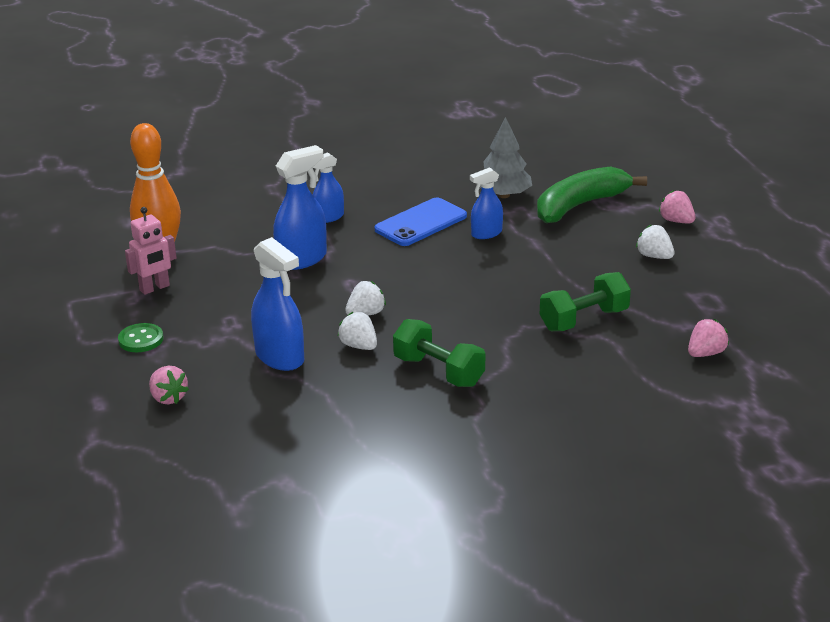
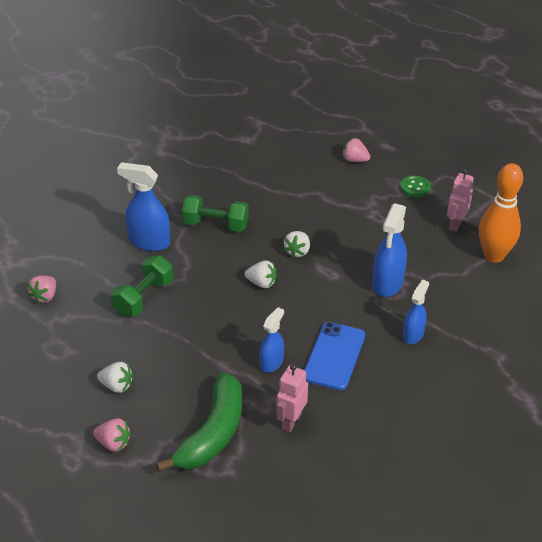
camera: 150 degrees right, 10 degrees up
(280, 357) = (320, 203): blue spray bottle -> blue spray bottle (149, 242)
(359, 346) = (280, 226): white strawberry -> white strawberry (261, 283)
(503, 195) = (291, 421): grey tree -> pink robot

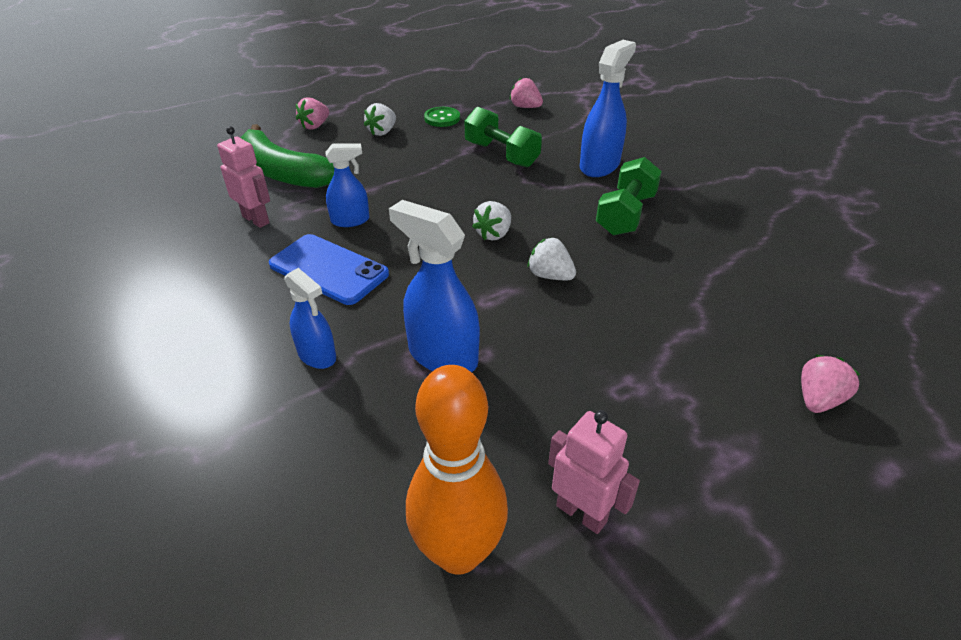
camera: 105 degrees right, 0 degrees up
(271, 363) = (350, 220): blue spray bottle -> blue spray bottle turned 60 degrees counterclockwise
(415, 187) = (723, 478): green button -> green button (442, 118)

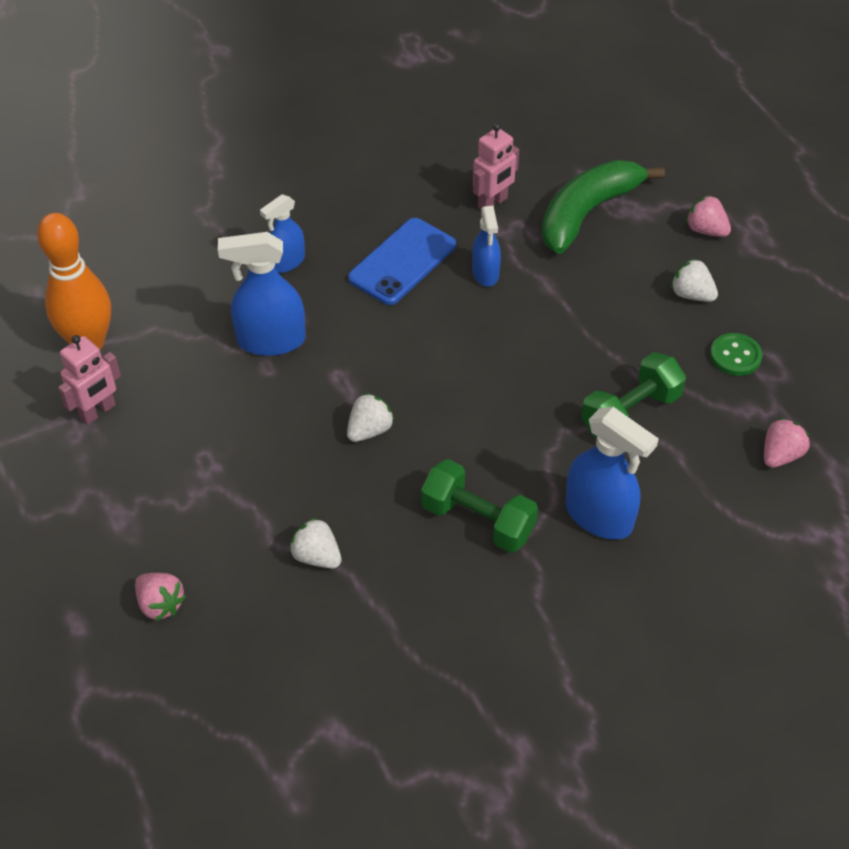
camera: 95 degrees right, 10 degrees up
(442, 356) = (270, 341): blue spray bottle -> blue spray bottle turned 135 degrees counterclockwise
(493, 234) = (449, 390): white strawberry -> white strawberry (317, 556)

